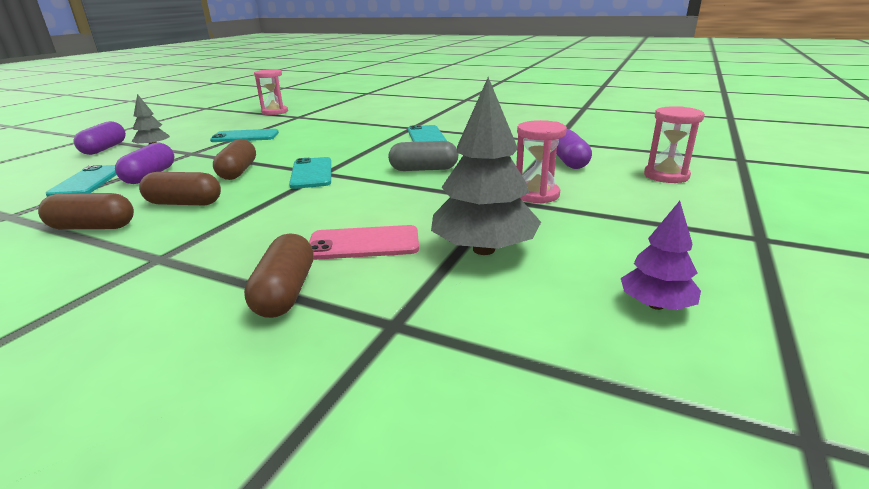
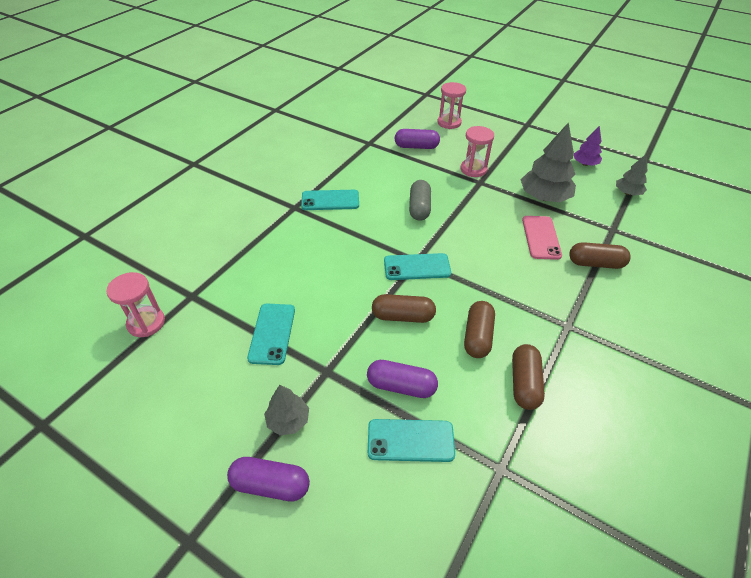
camera: 85 degrees left, 20 degrees up
(559, 367) = (627, 193): none -> grey tree

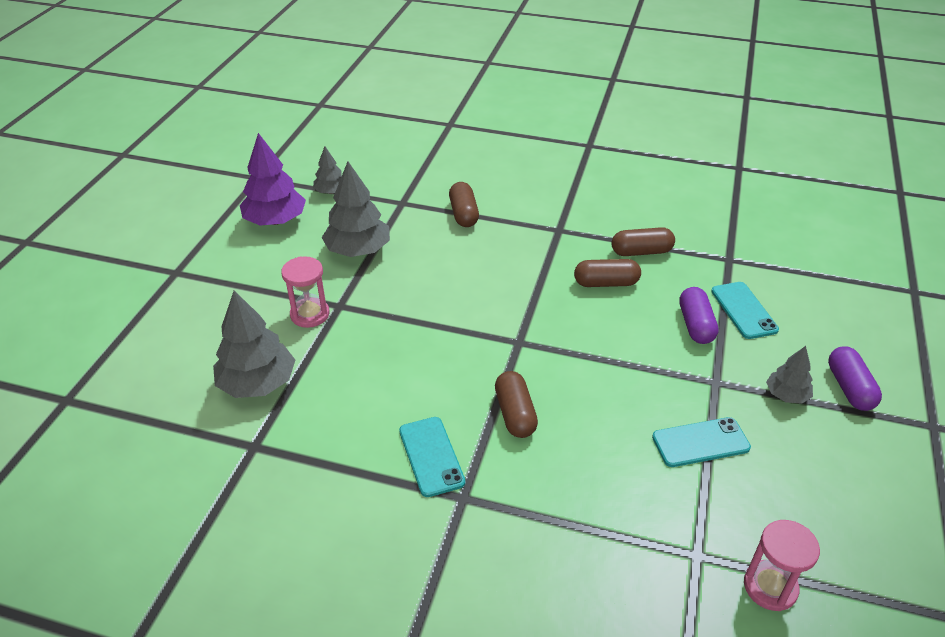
camera: 105 degrees left, 5 degrees down
(403, 316) = (611, 338): brown capsule -> brown capsule (515, 414)
(416, 147) = (258, 383): purple capsule -> grey tree
(417, 267) = (530, 340): turquoise phone -> none
(419, 208) = (416, 355): grey capsule -> none
(449, 122) = (175, 355): pink hourglass -> none
(541, 237) = (436, 250): pink phone -> none
(585, 164) = (275, 220): purple tree -> purple tree, size x1.80

